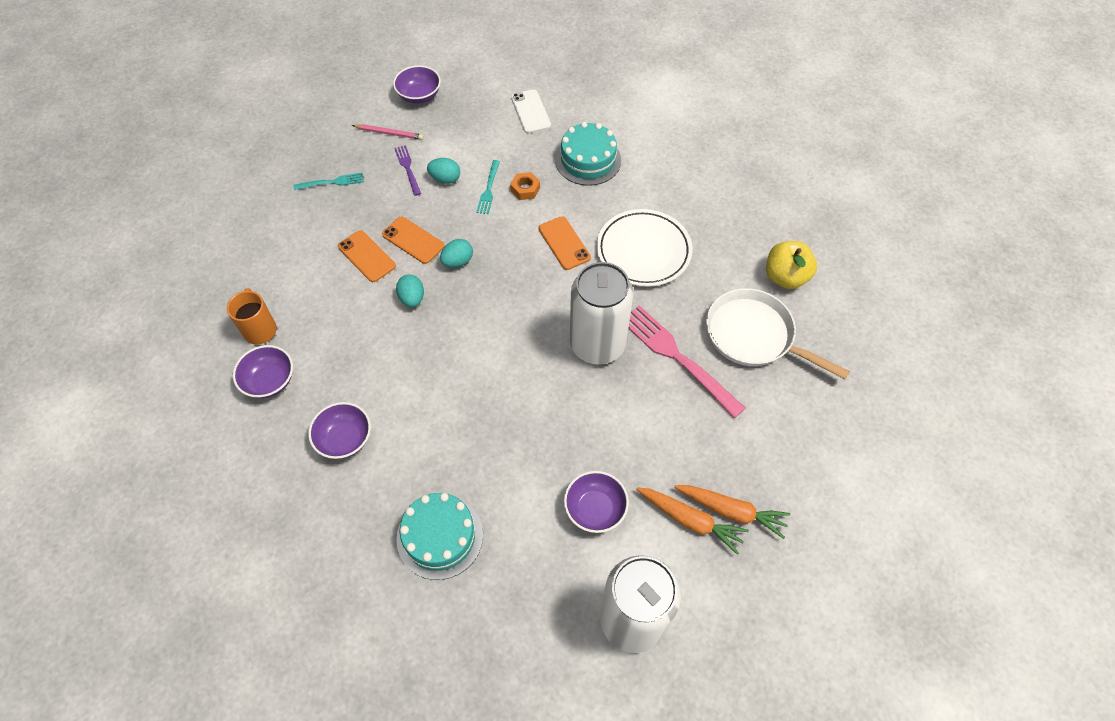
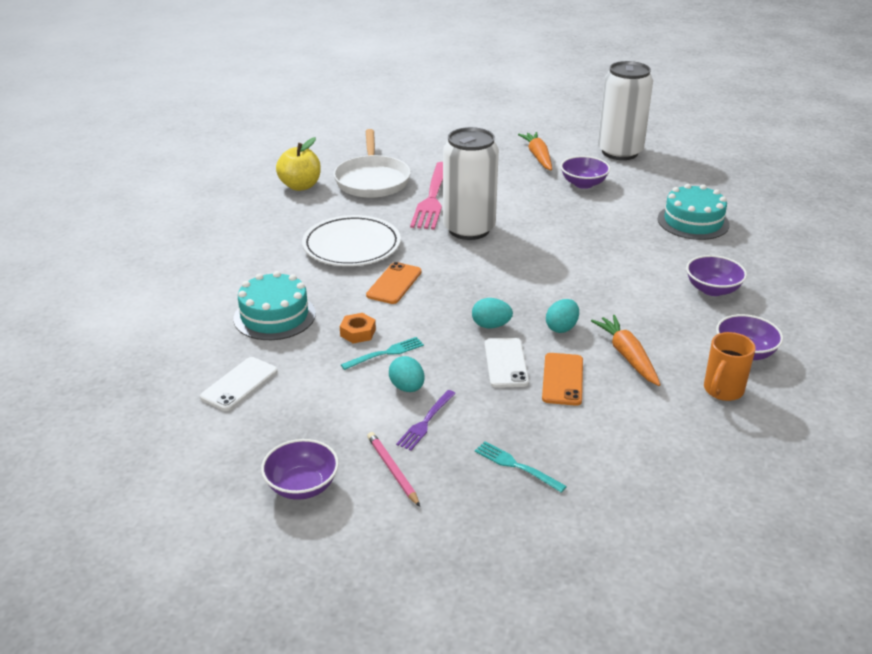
camera: 130 degrees left, 25 degrees down
(413, 240) = (505, 363): orange phone -> white phone
(731, 511) = (512, 148): orange carrot -> orange carrot (627, 356)

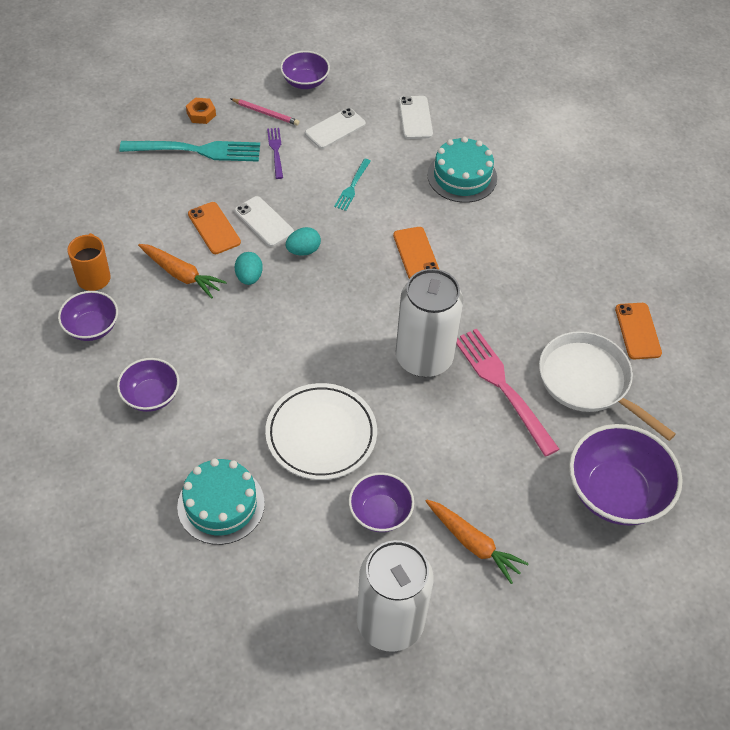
camera: 140 degrees right, 20 degrees up
(300, 186) = (638, 331): yellow apple -> orange phone
(335, 414) = (335, 129): none -> white phone
(351, 246) = (496, 277): white plate -> white plate (321, 434)
(358, 332) = (390, 193): orange nut -> orange nut (201, 114)
(407, 387) = (311, 168): turquoise egg -> none
(427, 143) = (616, 492): none -> purple bowl
(516, 466) = (197, 150): turquoise fork -> turquoise fork, size x1.96

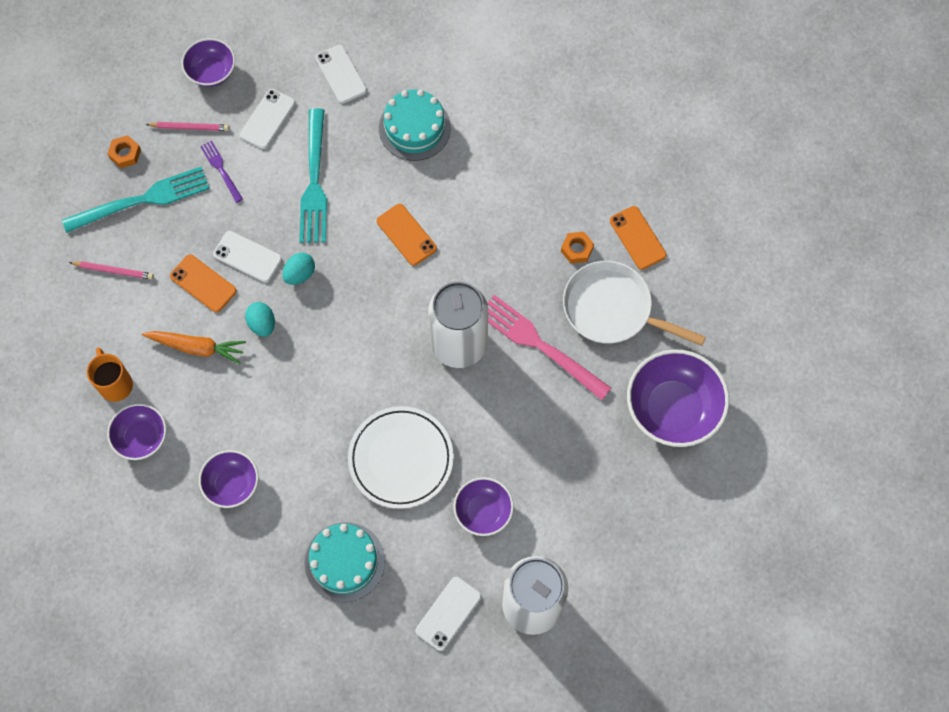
camera: 20 degrees left, 15 degrees up
(142, 192) = (113, 271): none -> pink pencil
(300, 594) = (448, 613): none -> white phone
(352, 187) = (314, 182): turquoise fork -> turquoise fork, size x1.96
(473, 543) = (572, 507): orange carrot -> none
(573, 320) = (576, 249): none -> orange nut

